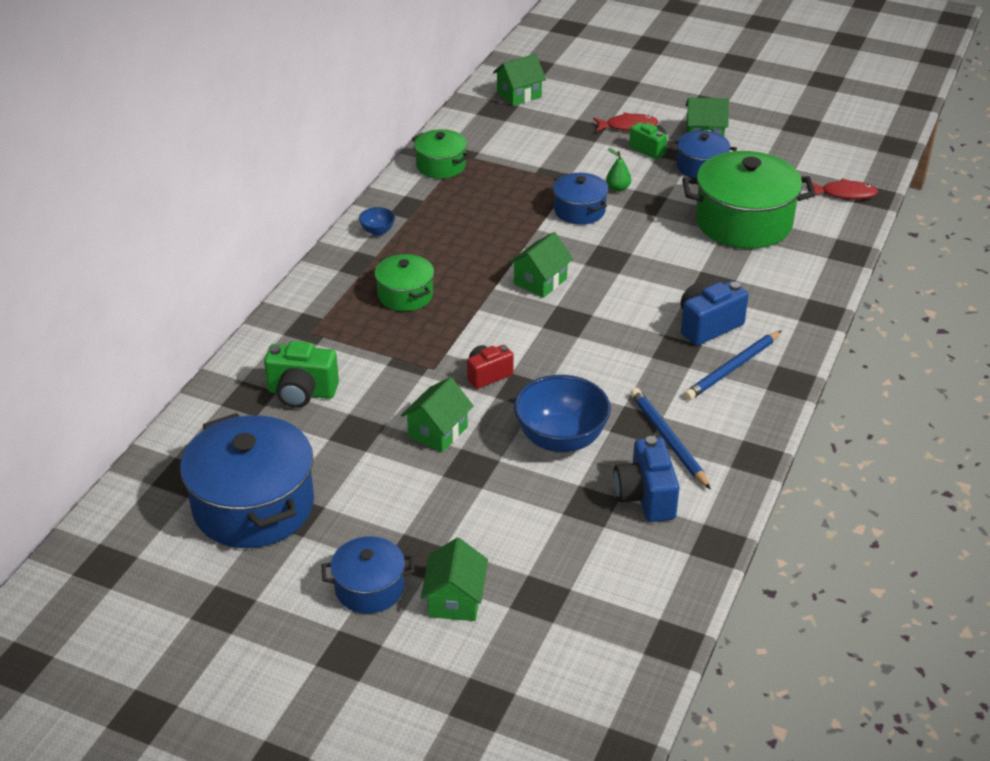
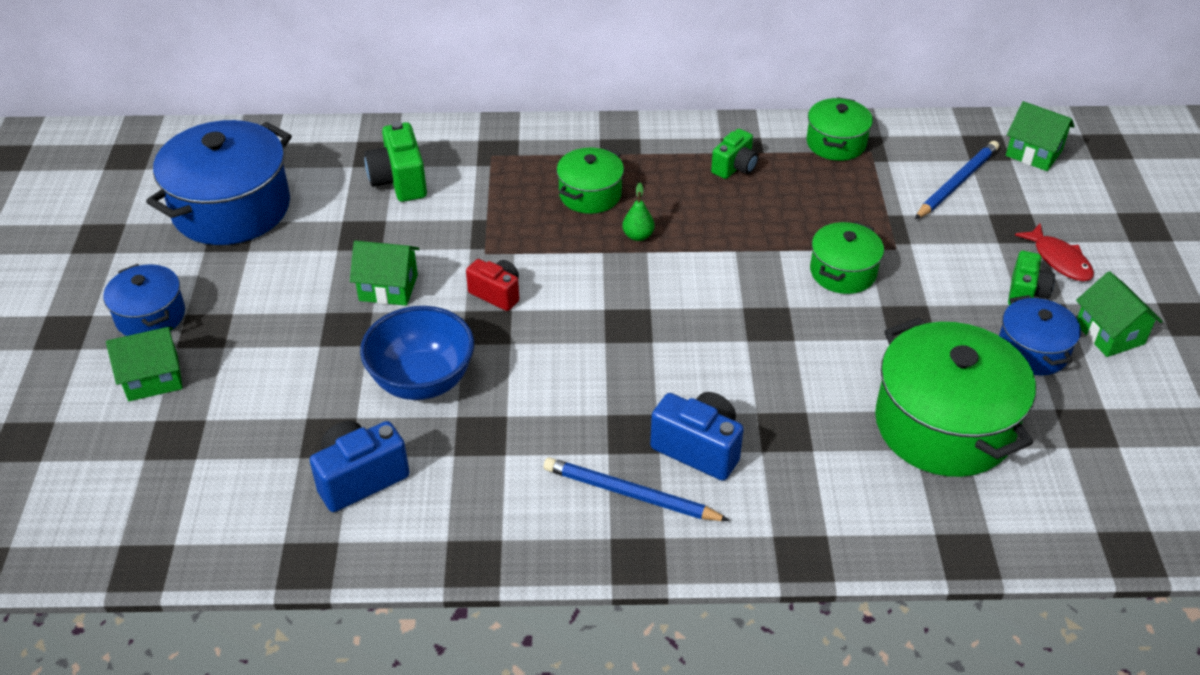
camera: 65 degrees right, 5 degrees up
(377, 231) = (683, 140): blue bowl -> none
(430, 218) = (735, 167): none -> green camera
(540, 281) = (683, 282): green house -> none
(579, 210) = (843, 272): blue pot -> green pot
(618, 188) = (916, 290): green pear -> green pear (638, 236)
(668, 440) = (466, 471): blue pencil -> blue pencil (957, 183)
(845, 194) = (1107, 516): red fish -> none

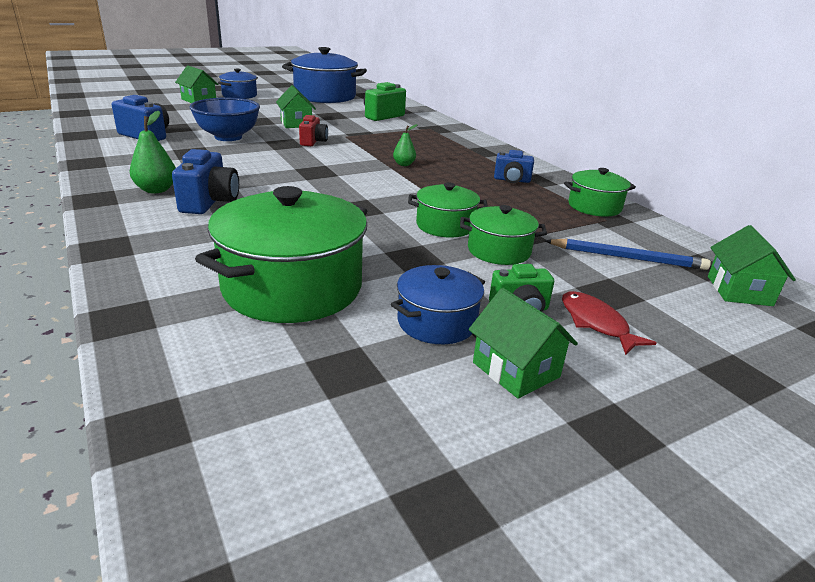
camera: 60 degrees right, 15 degrees down
(590, 194) = (427, 150): green pot -> green pot (499, 251)
(631, 494) = (156, 190): blue pencil -> green pear
(735, 167) = (512, 180): green camera -> blue camera
(1059, 260) = (596, 323): red fish -> red fish turned 120 degrees clockwise
(1109, 333) = (515, 370): green house -> green house turned 75 degrees counterclockwise

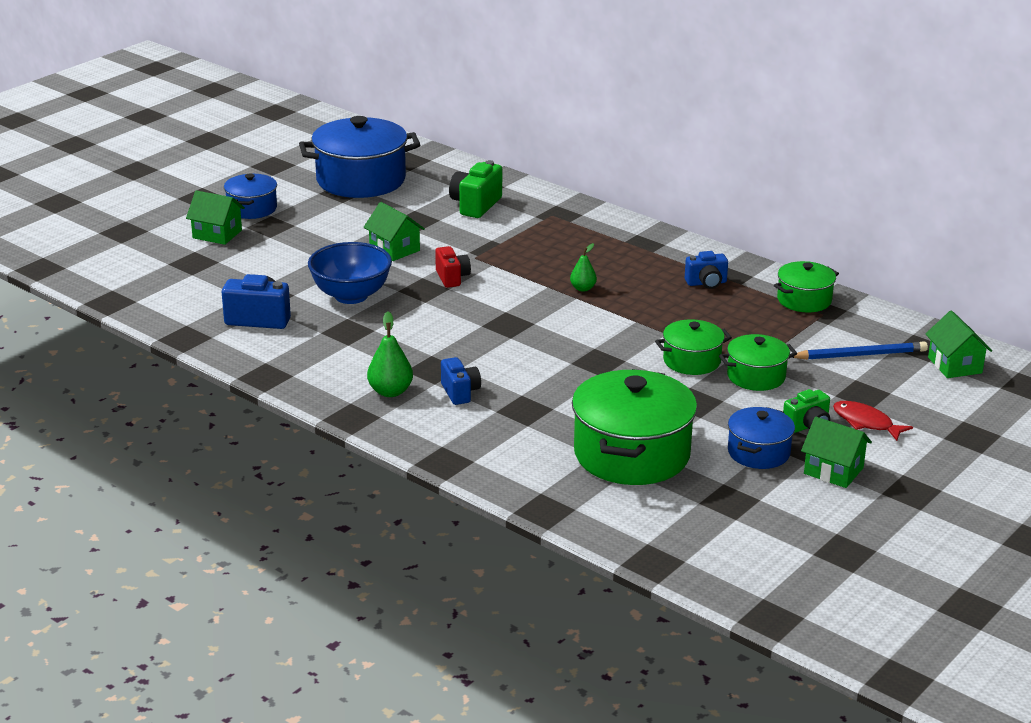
camera: 20 degrees left, 0 degrees up
(209, 202) = (460, 392): blue camera -> blue camera, size x0.67

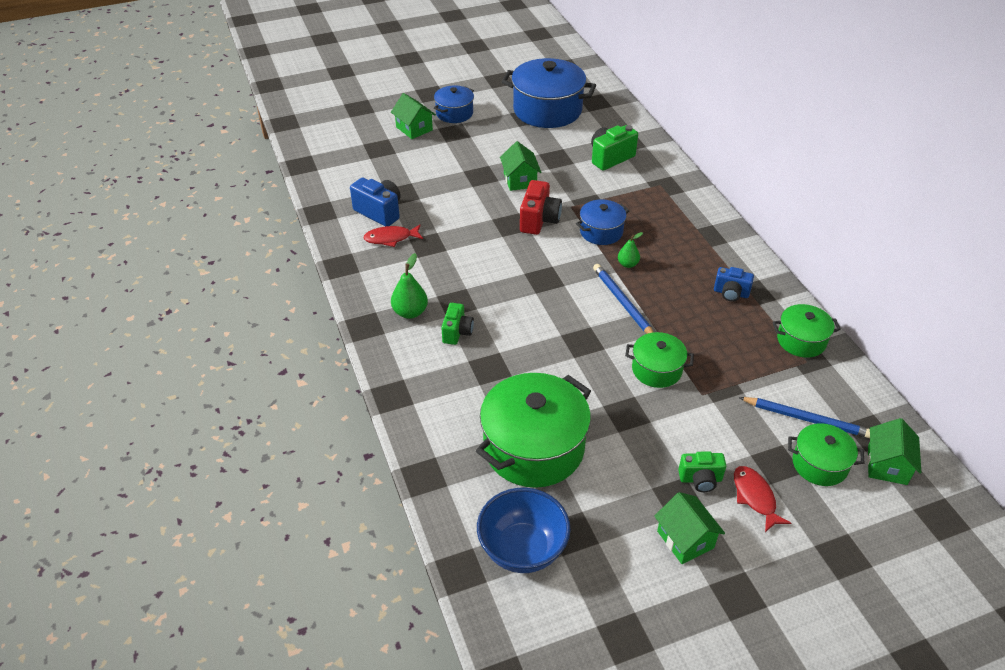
camera: 30 degrees right, 15 degrees up
(298, 337) = (391, 238): none -> red fish
(351, 296) = (456, 213): blue bowl -> blue bowl (522, 549)
(452, 278) = (539, 220): red camera -> red camera, size x1.50
(460, 392) = (457, 332): blue camera -> green camera
(608, 320) = (623, 303): none -> blue pencil
(756, 376) = (697, 407): green pot -> green pot (819, 464)
(758, 452) = (637, 490): blue pot -> blue pot (601, 232)

